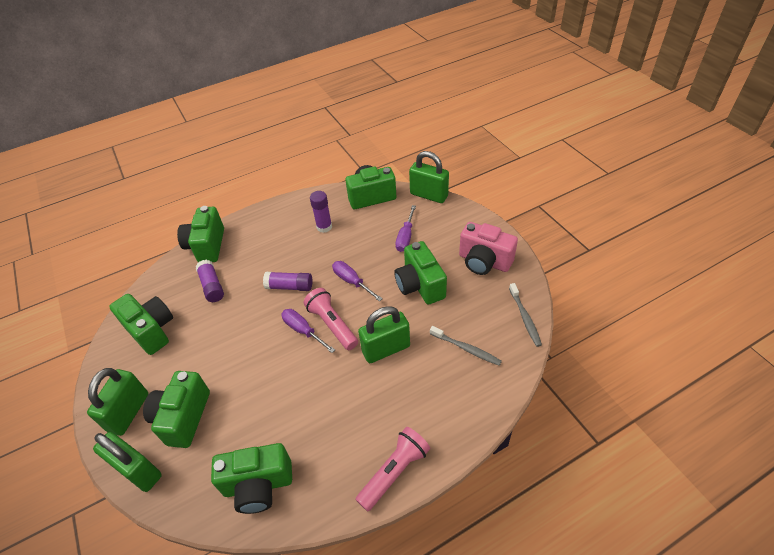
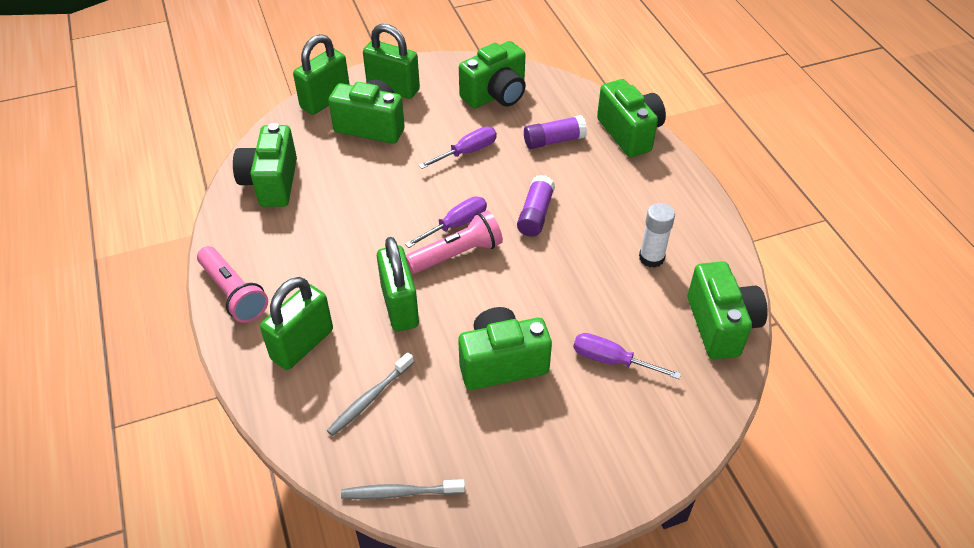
camera: 95 degrees right, 0 degrees up
(207, 246) = (629, 133): green camera -> green camera turned 60 degrees clockwise
(324, 227) = (651, 258): purple glue stick -> white glue stick
(352, 282) = (528, 282): purple screwdriver -> purple screwdriver (467, 152)
(429, 195) = (718, 413): green padlock -> green padlock (302, 344)
(484, 262) = (533, 464): pink camera -> none

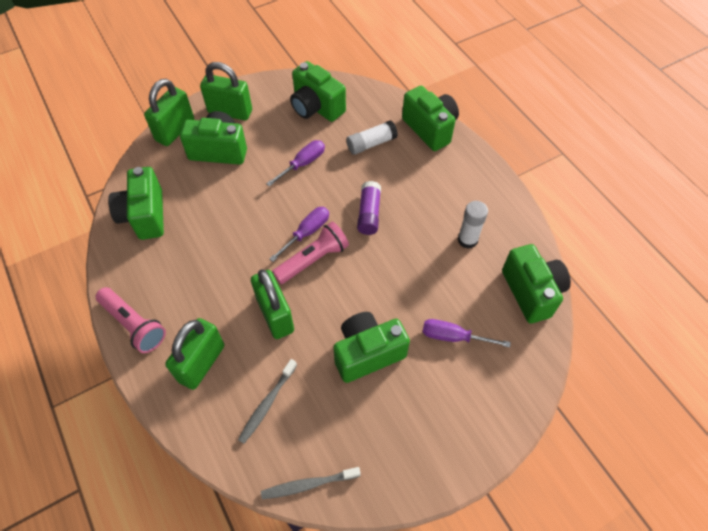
camera: 10 degrees left, 10 degrees up
(496, 95) = (316, 107): green camera -> green camera turned 90 degrees clockwise
(554, 141) = (371, 144): purple glue stick -> white glue stick

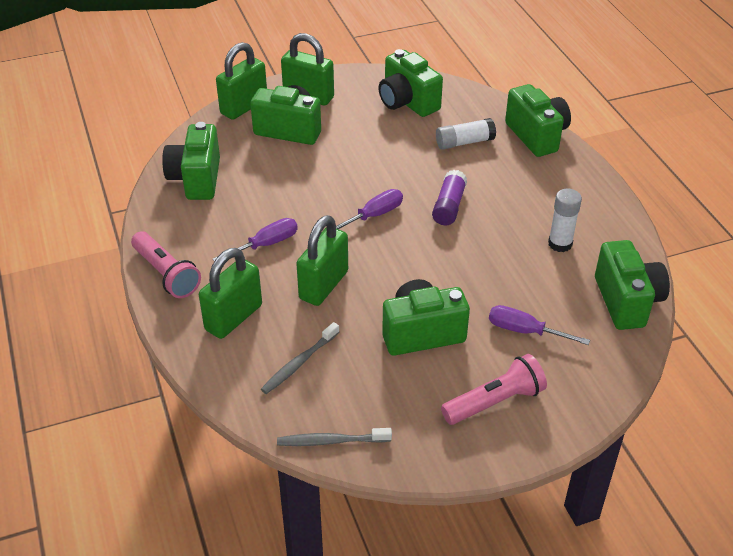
camera: 10 degrees right, 15 degrees down
(275, 315) = (324, 285): green padlock -> green padlock turned 45 degrees clockwise
(302, 164) = (381, 152): purple screwdriver -> purple screwdriver (266, 244)
(313, 260) = (376, 240): pink flashlight -> pink flashlight (494, 402)

